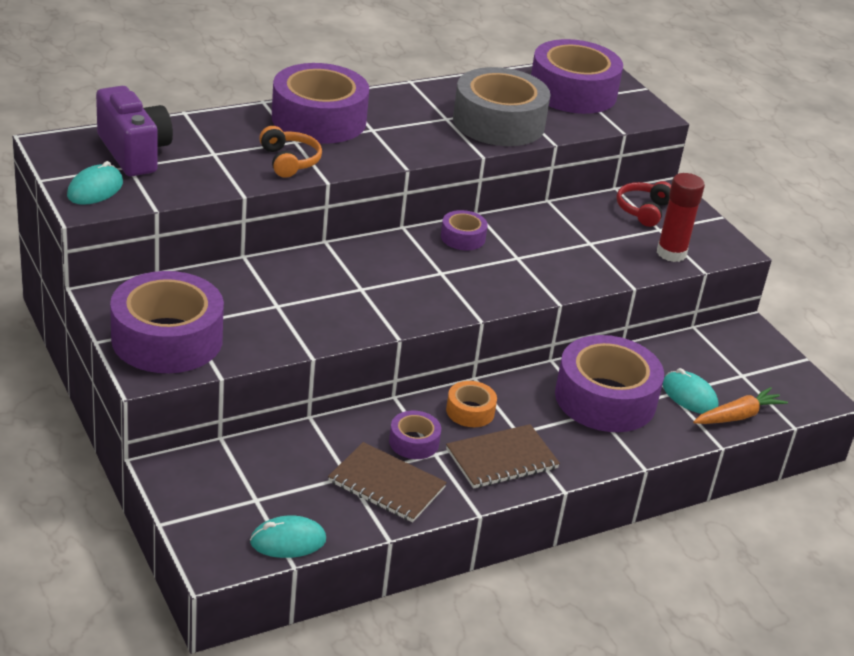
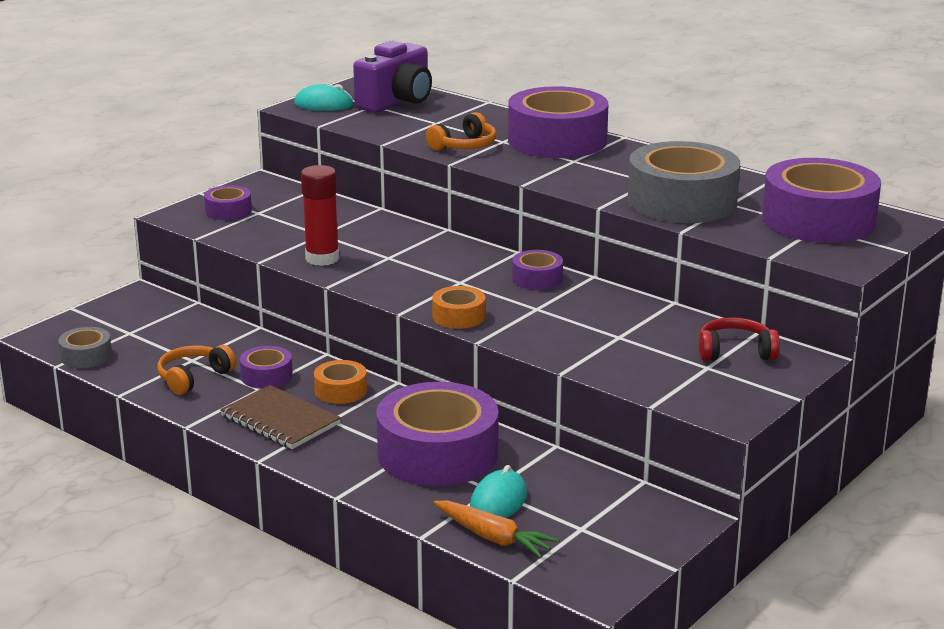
camera: 70 degrees right, 10 degrees down
(167, 339) = (228, 211): purple tape -> purple tape, size x0.47
(288, 541) = (86, 356): turquoise mouse -> grey tape
(386, 485) = (193, 377): brown notebook -> orange headphones
(507, 296) = (458, 316): none -> orange tape
(671, 253) = (663, 381): red glue stick -> red glue stick (322, 258)

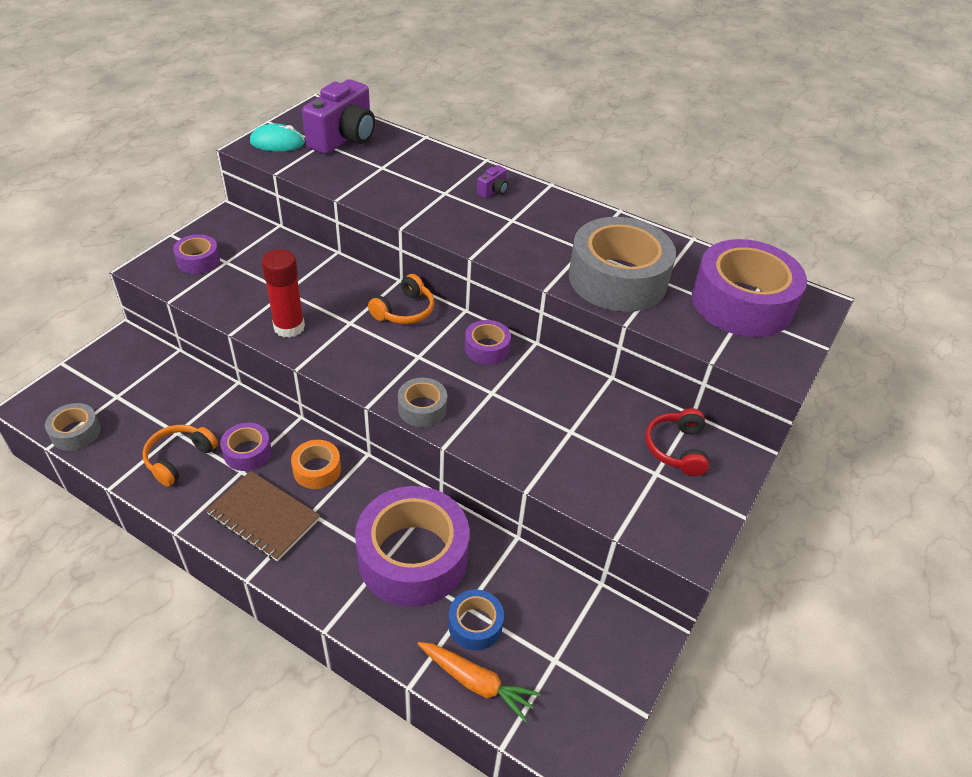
camera: 10 degrees left, 20 degrees up
(458, 316) = (422, 408): orange tape -> grey tape
(464, 146) = (411, 201): orange headphones -> orange headphones (404, 311)
(498, 501) = (475, 624): turquoise mouse -> blue tape
(557, 140) = (493, 191): purple tape -> purple camera
(735, 352) = (676, 448): red headphones -> red headphones turned 75 degrees counterclockwise

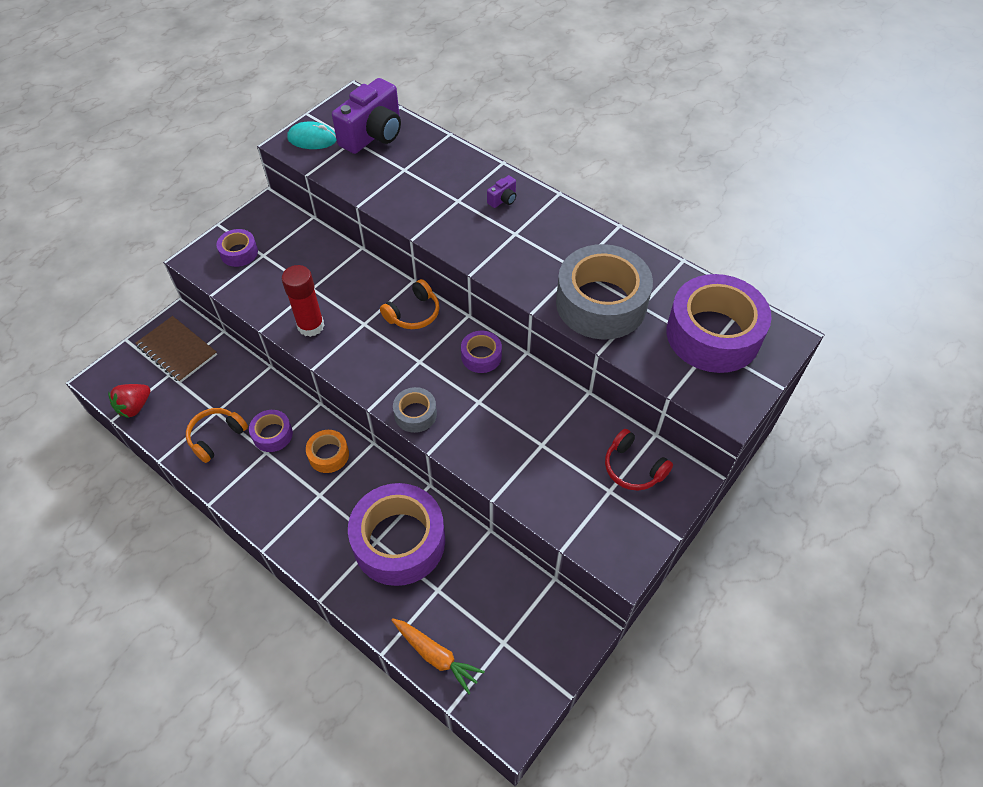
camera: 10 degrees right, 10 degrees up
(76, 432) = (135, 407): grey tape -> red strawberry
(263, 517) = (280, 496): brown notebook -> brown notebook (177, 350)
(475, 624) = (442, 606): blue tape -> none
(676, 448) = (633, 468): red headphones -> red headphones turned 60 degrees counterclockwise

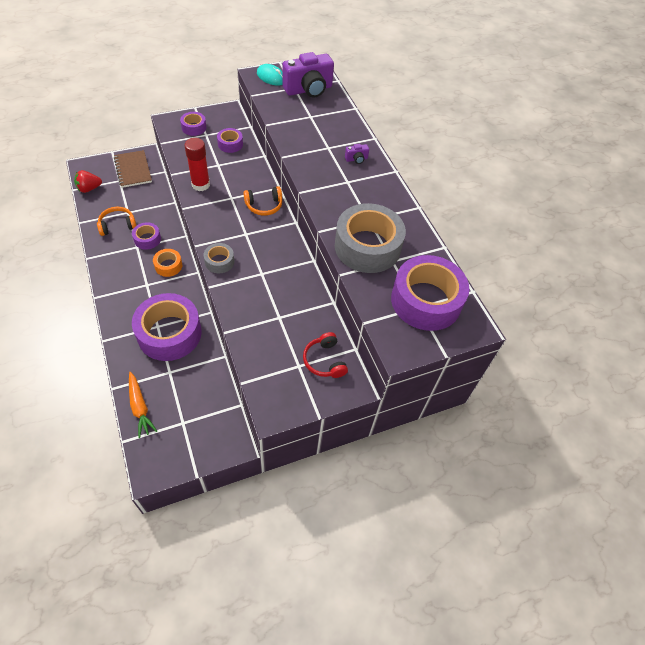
camera: 25 degrees right, 0 degrees up
(481, 356) = (284, 249): purple tape -> purple tape (230, 144)

